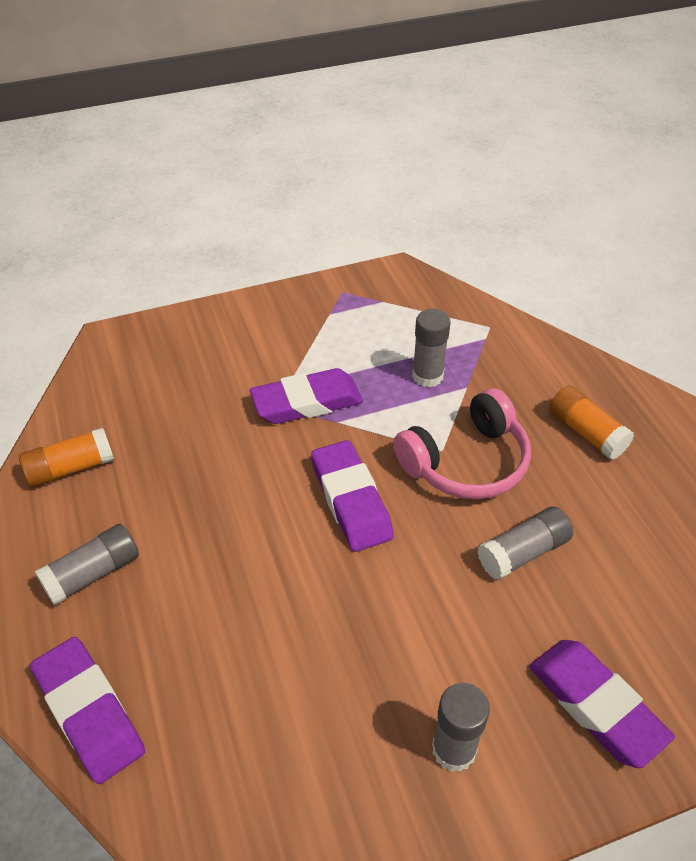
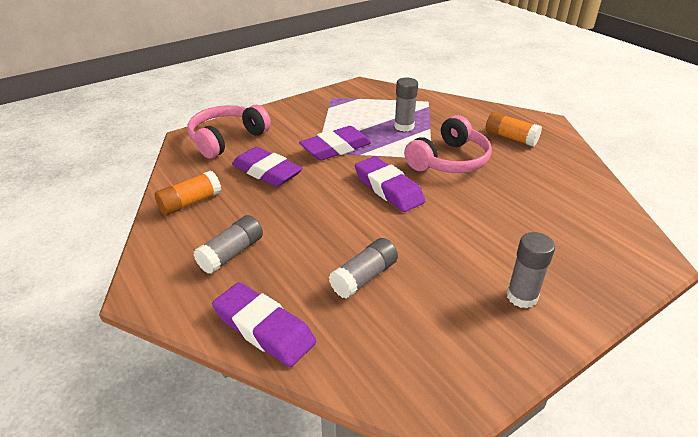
camera: 15 degrees left, 10 degrees down
(160, 354) = (227, 139): none -> pink headphones
(523, 553) = (507, 195): grey glue stick -> grey glue stick (364, 277)
(596, 705) = (593, 258): purple eraser -> purple eraser (267, 172)

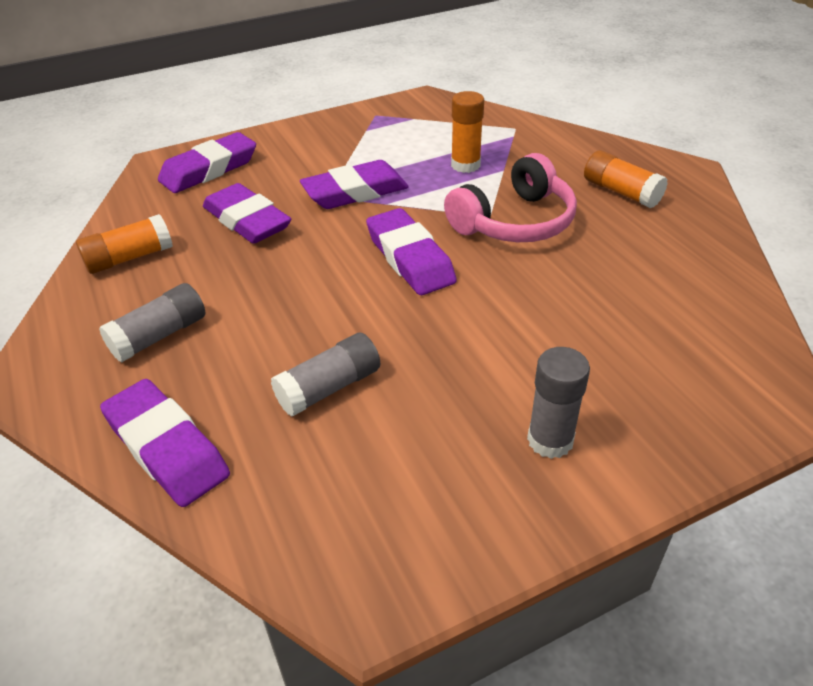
camera: 10 degrees right, 5 degrees up
(227, 139) = (209, 169): pink headphones -> purple eraser
(404, 126) = (465, 165): grey glue stick -> orange glue stick

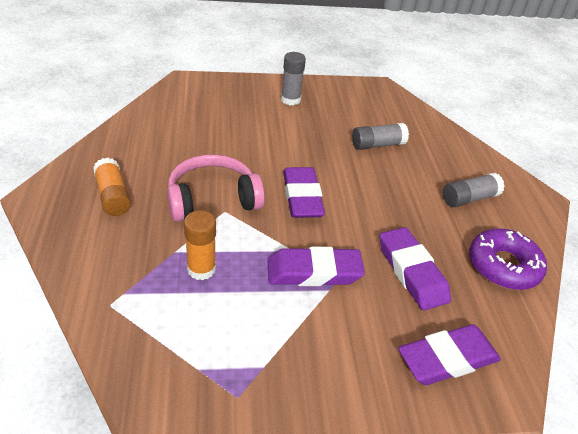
camera: 165 degrees left, 0 degrees up
(129, 258) = (503, 266): orange glue stick -> purple donut
(166, 448) = (456, 145): purple eraser -> none

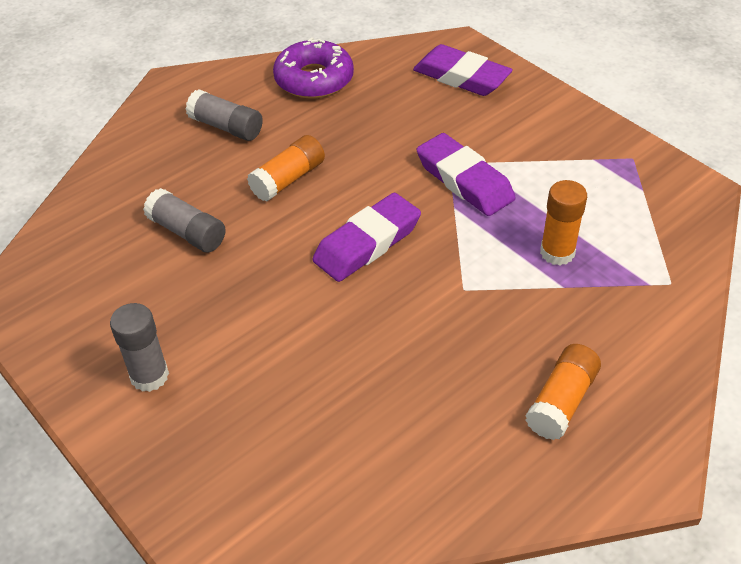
camera: 120 degrees left, 5 degrees up
(212, 199) = (458, 310): pink headphones -> none
(391, 197) = (288, 179): none -> orange glue stick
(411, 272) = (389, 125): purple eraser -> none

